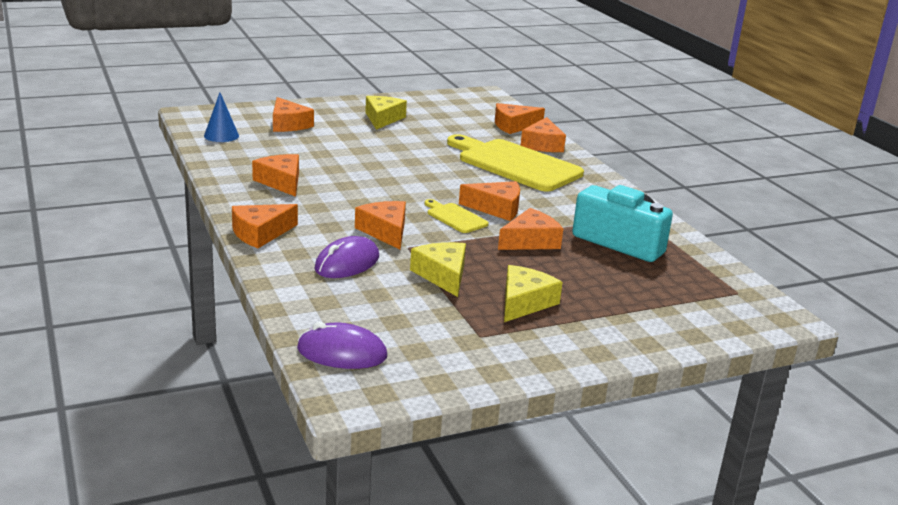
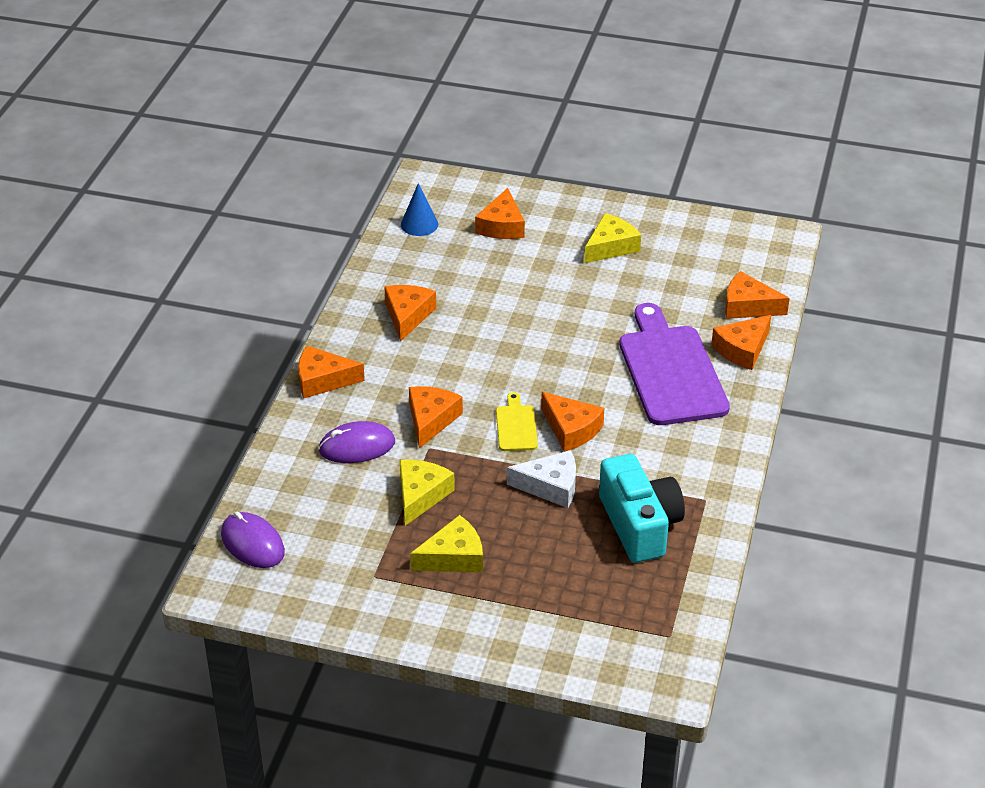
camera: 40 degrees right, 15 degrees up
(515, 164) = (670, 371): yellow cutting board -> purple cutting board
(530, 241) = (550, 486): orange cheese -> white cheese

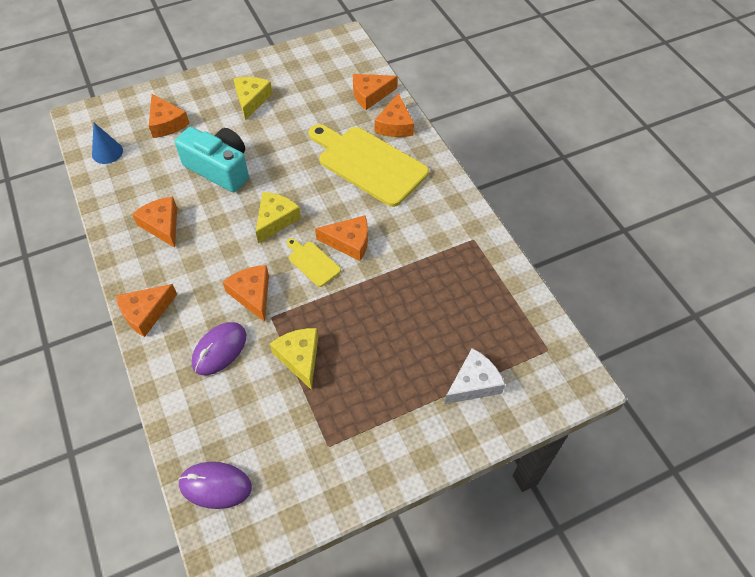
camera: 40 degrees left, 15 degrees up
(453, 557) = (366, 390): yellow cheese -> yellow cheese (275, 220)
(550, 486) = (376, 292): white cheese -> white cheese (473, 383)
(639, 525) = (454, 283): turquoise camera -> turquoise camera (219, 169)
(670, 371) = (368, 164): purple cutting board -> yellow cutting board

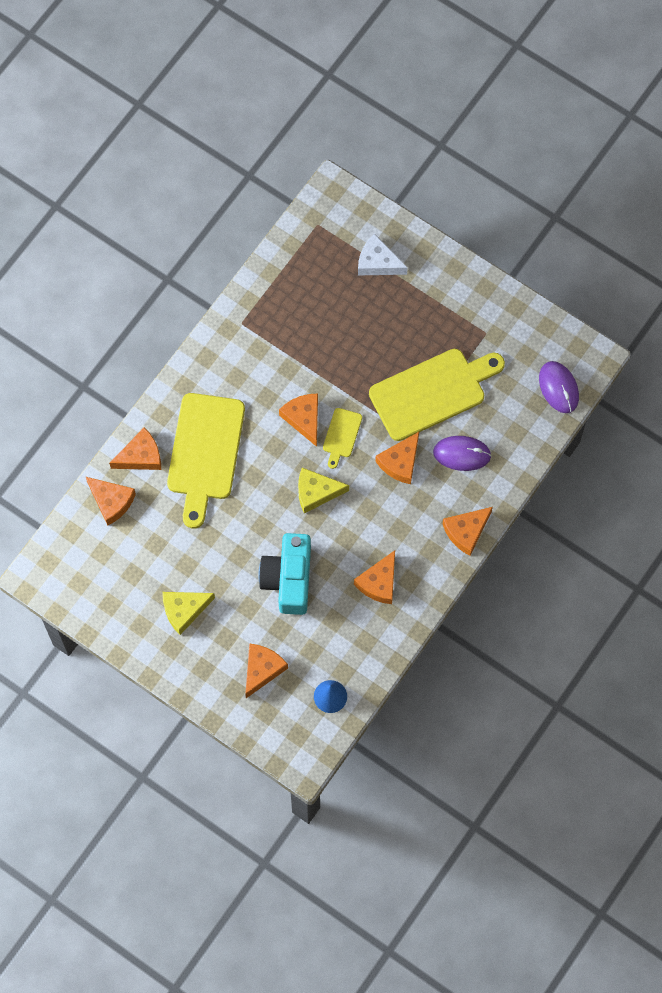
camera: 120 degrees left, 15 degrees up
(146, 313) = (466, 531): orange cheese -> orange cheese turned 120 degrees clockwise
(300, 358) = (432, 392): yellow cheese -> yellow cutting board

